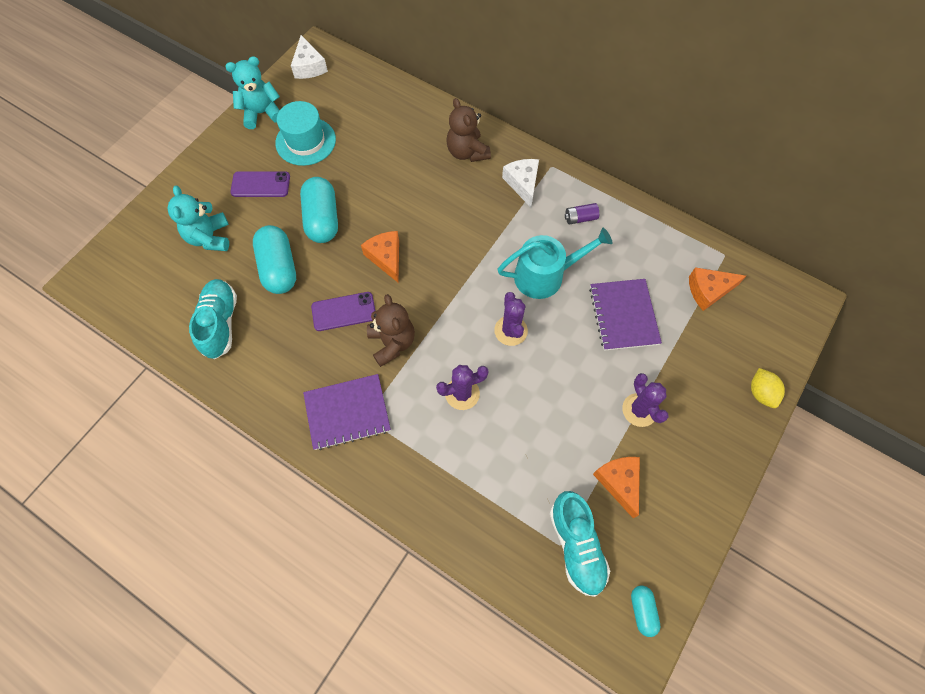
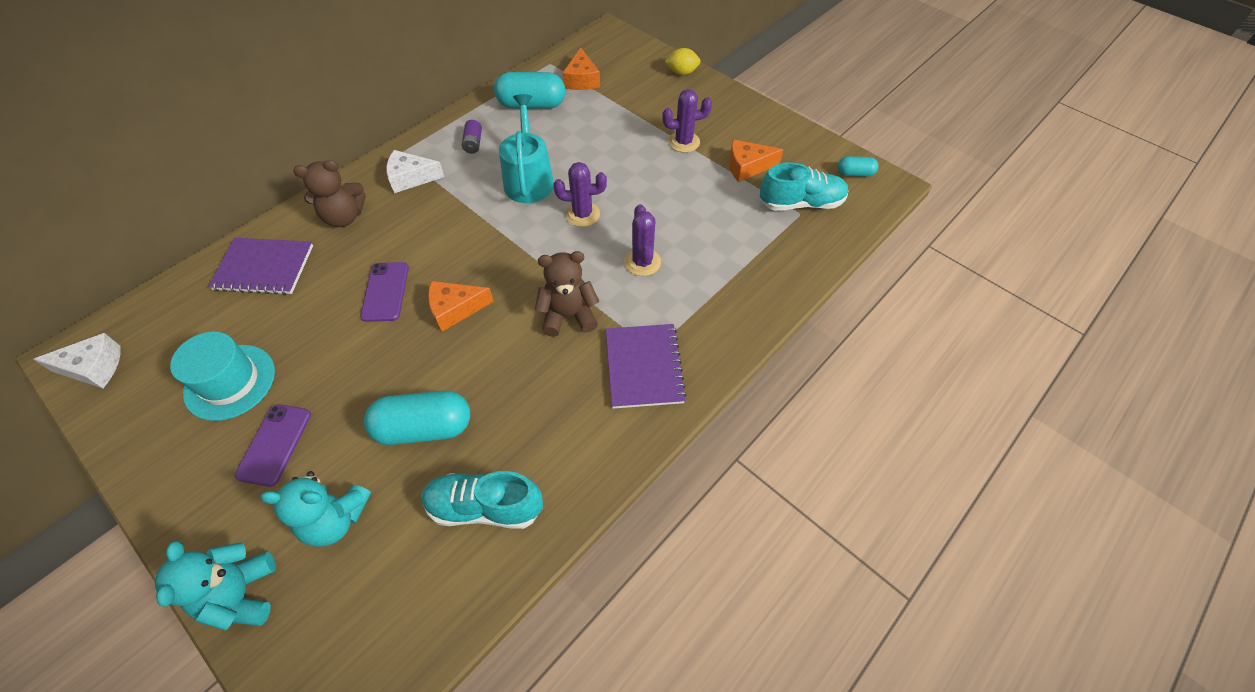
camera: 80 degrees left, 10 degrees down
(262, 113) = (142, 436): turquoise teddy bear -> turquoise teddy bear (241, 594)
(322, 219) = (370, 371): turquoise capsule -> turquoise capsule (532, 105)
(344, 311) = (513, 359): purple phone -> purple phone (385, 292)
(623, 315) = (589, 134): purple notebook -> purple notebook (264, 268)

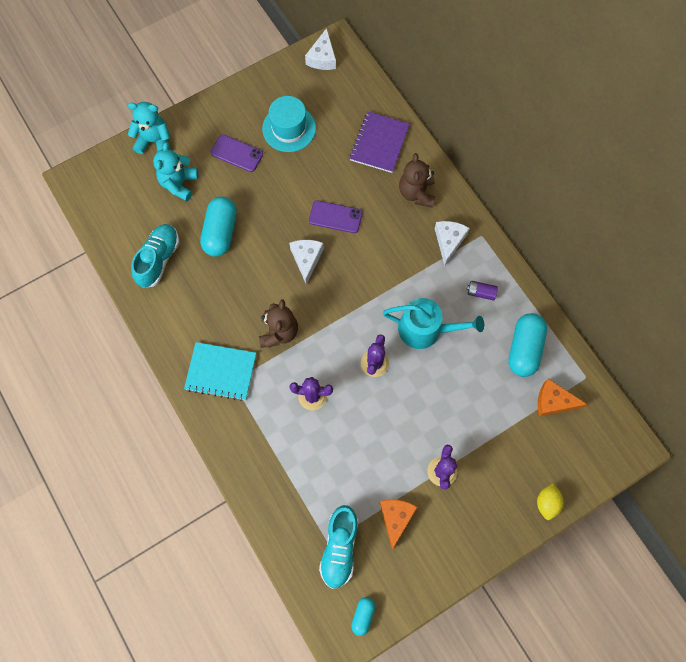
camera: 105 degrees right, 15 degrees up
(455, 309) = (306, 259): orange cheese -> white cheese
(644, 367) = (221, 372): purple notebook -> turquoise notebook

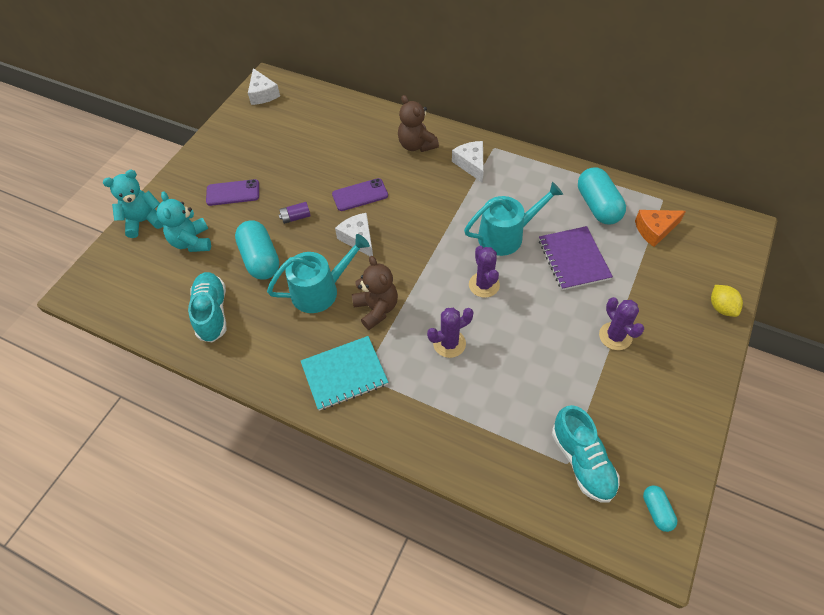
camera: 30 degrees left, 15 degrees down
(248, 289) = (320, 290): none -> turquoise watering can
(289, 128) = (269, 153): turquoise hat -> none
(379, 143) = (357, 127): purple notebook -> purple notebook (573, 259)
(396, 518) = (610, 400): orange cheese -> none
(481, 293) = (528, 186): purple battery -> purple battery (295, 217)

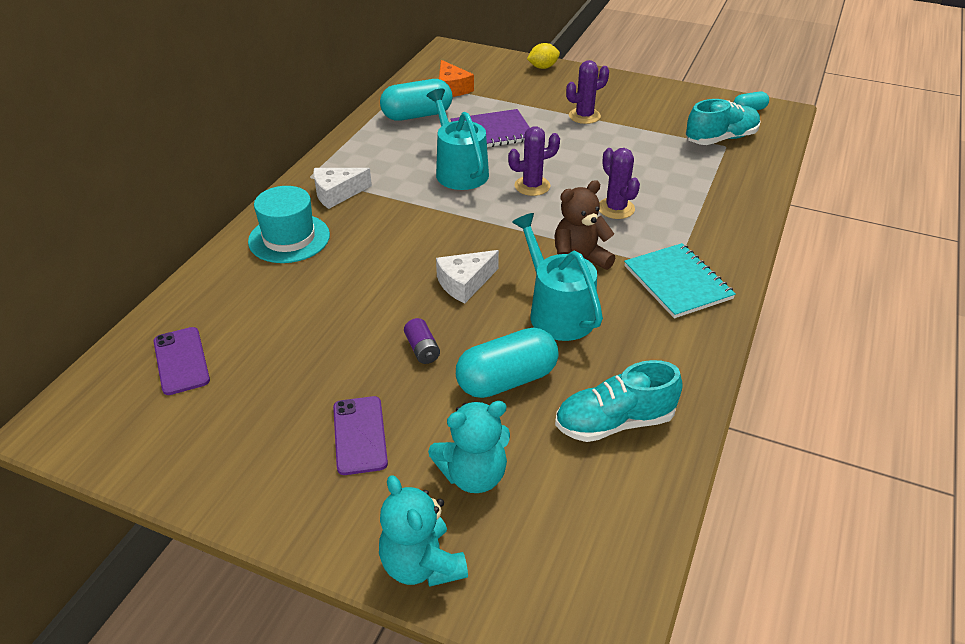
camera: 95 degrees left, 15 degrees down
(262, 94) = (93, 428): white cheese -> none
(360, 195) = (381, 286): purple phone -> purple phone (181, 361)
(416, 145) = (289, 238): brown teddy bear -> turquoise hat

